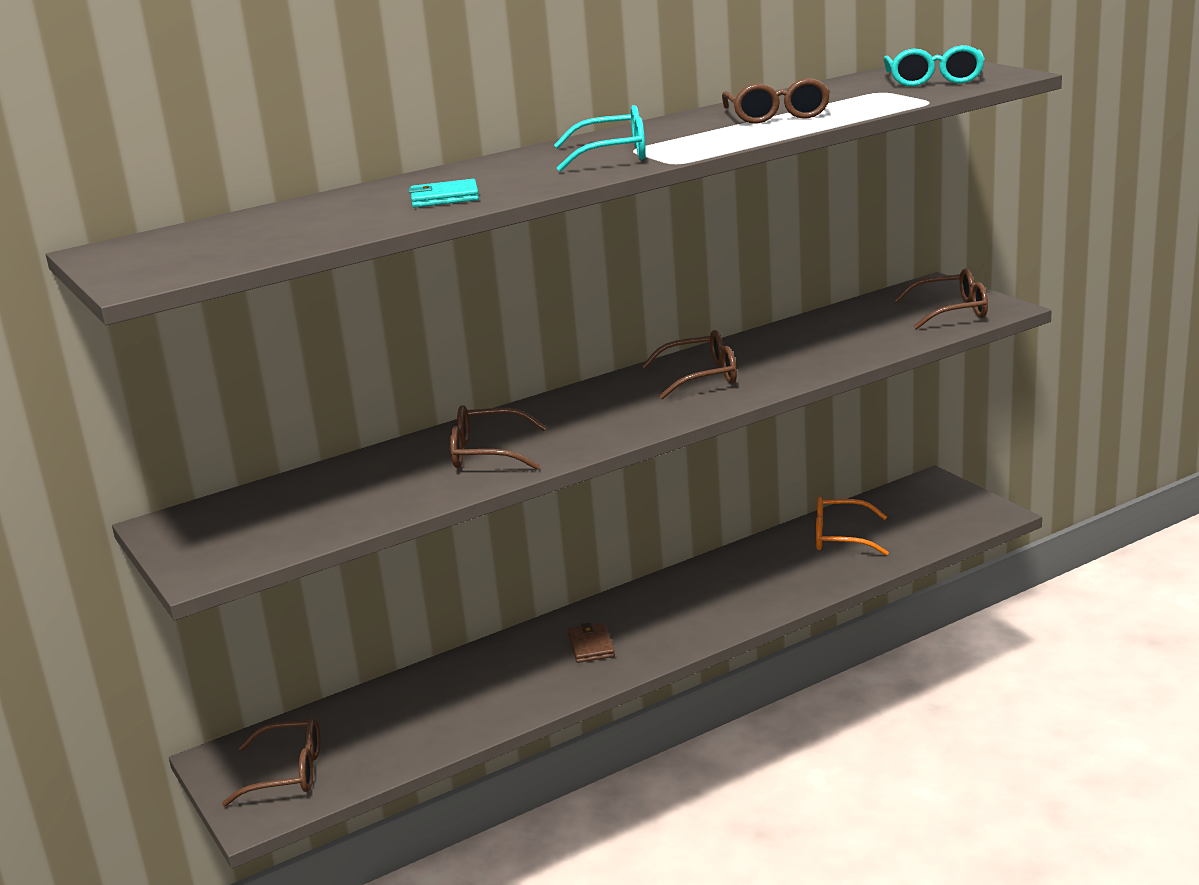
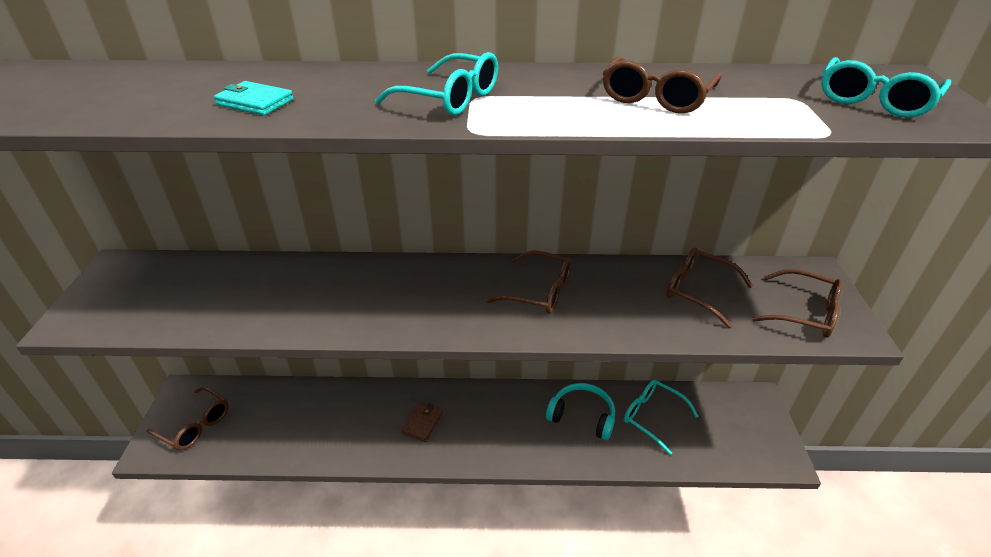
camera: 30 degrees right, 15 degrees up
(487, 453) = (329, 298): brown glasses -> brown glasses (698, 291)
(767, 566) = (582, 416): none -> turquoise headphones
(840, 537) = (652, 417): orange glasses -> turquoise glasses

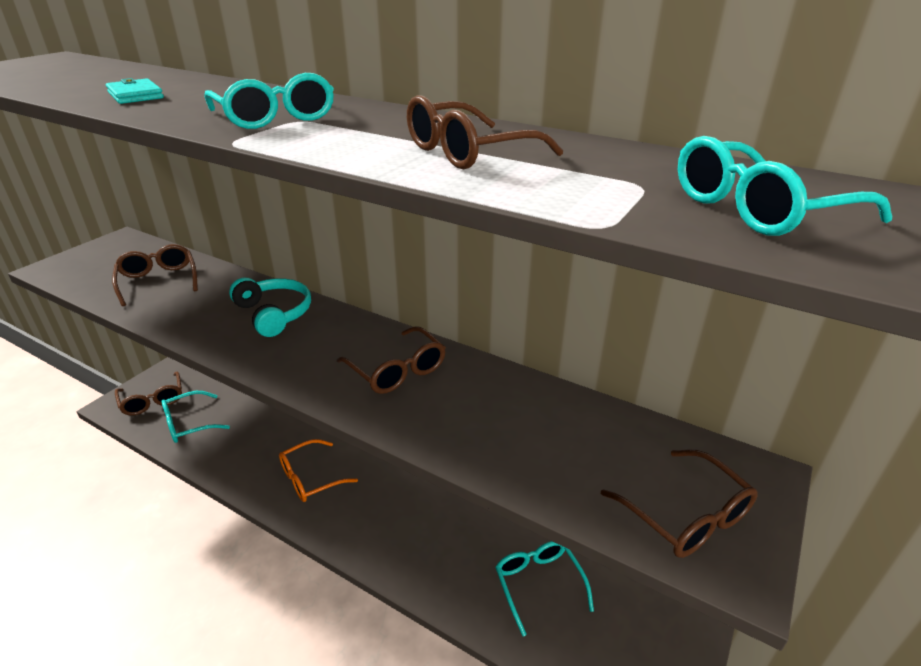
camera: 30 degrees right, 5 degrees down
(259, 429) = (189, 424): none -> turquoise glasses
(422, 423) = (310, 478): brown wallet -> orange glasses
(582, 416) = (462, 545): turquoise headphones -> turquoise headphones (274, 314)
(698, 291) = (569, 435): brown glasses -> brown glasses (159, 281)

